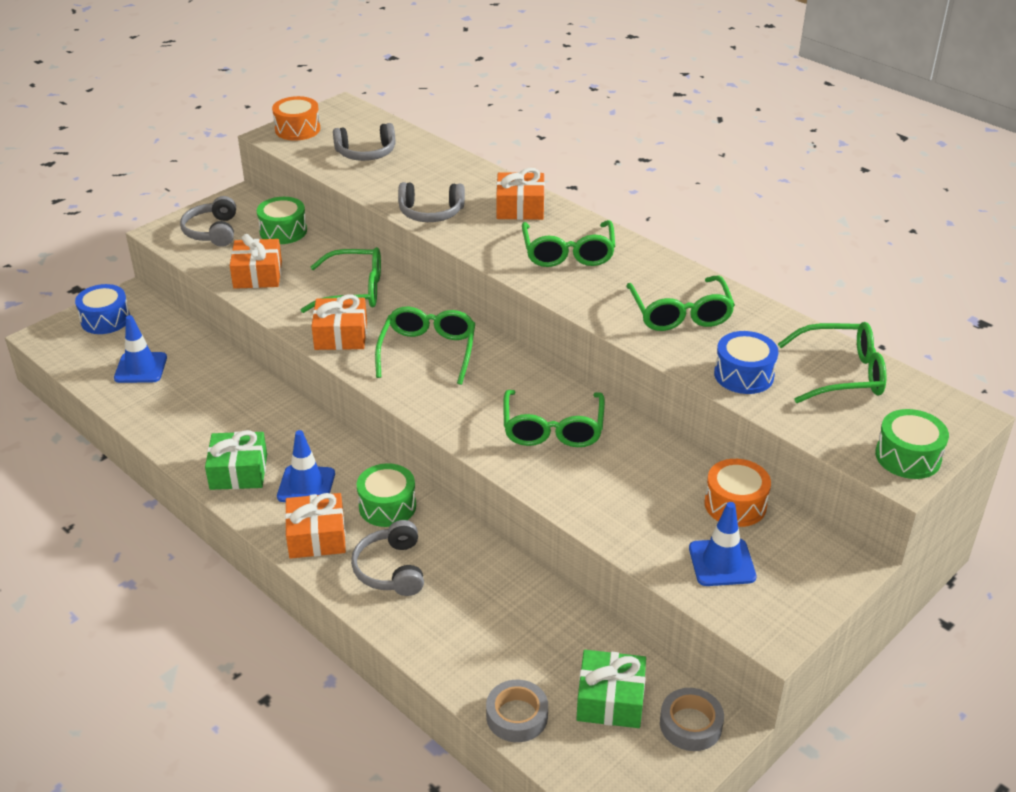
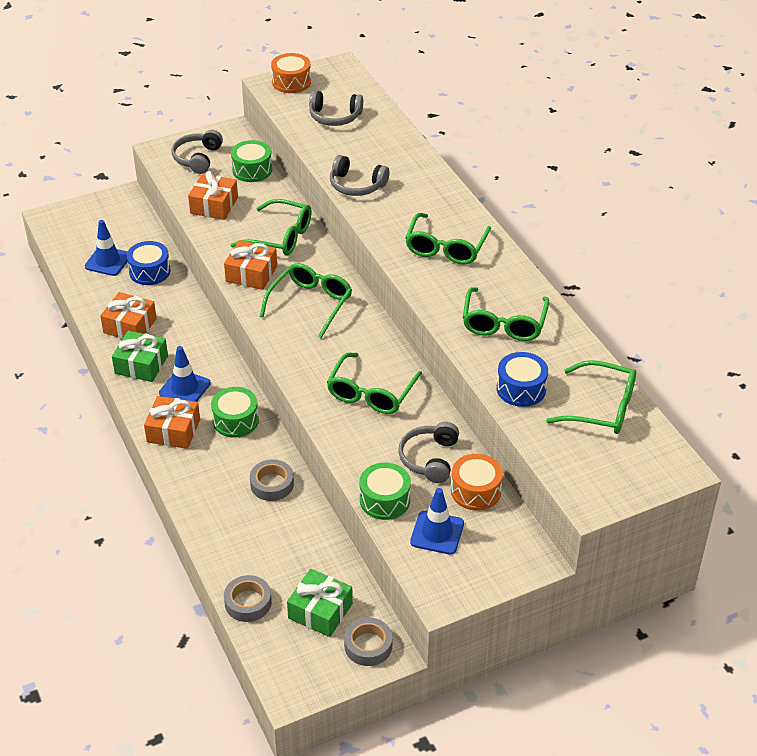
camera: 20 degrees right, 5 degrees up
(105, 320) = (99, 213): blue drum -> blue drum (149, 271)
(391, 569) = (214, 470): grey headphones -> grey headphones (429, 458)
(470, 567) = (272, 484): none -> grey tape
(520, 208) = (431, 196): orange gift -> orange gift (130, 326)
(908, 457) = (606, 490): green drum -> green drum (384, 500)

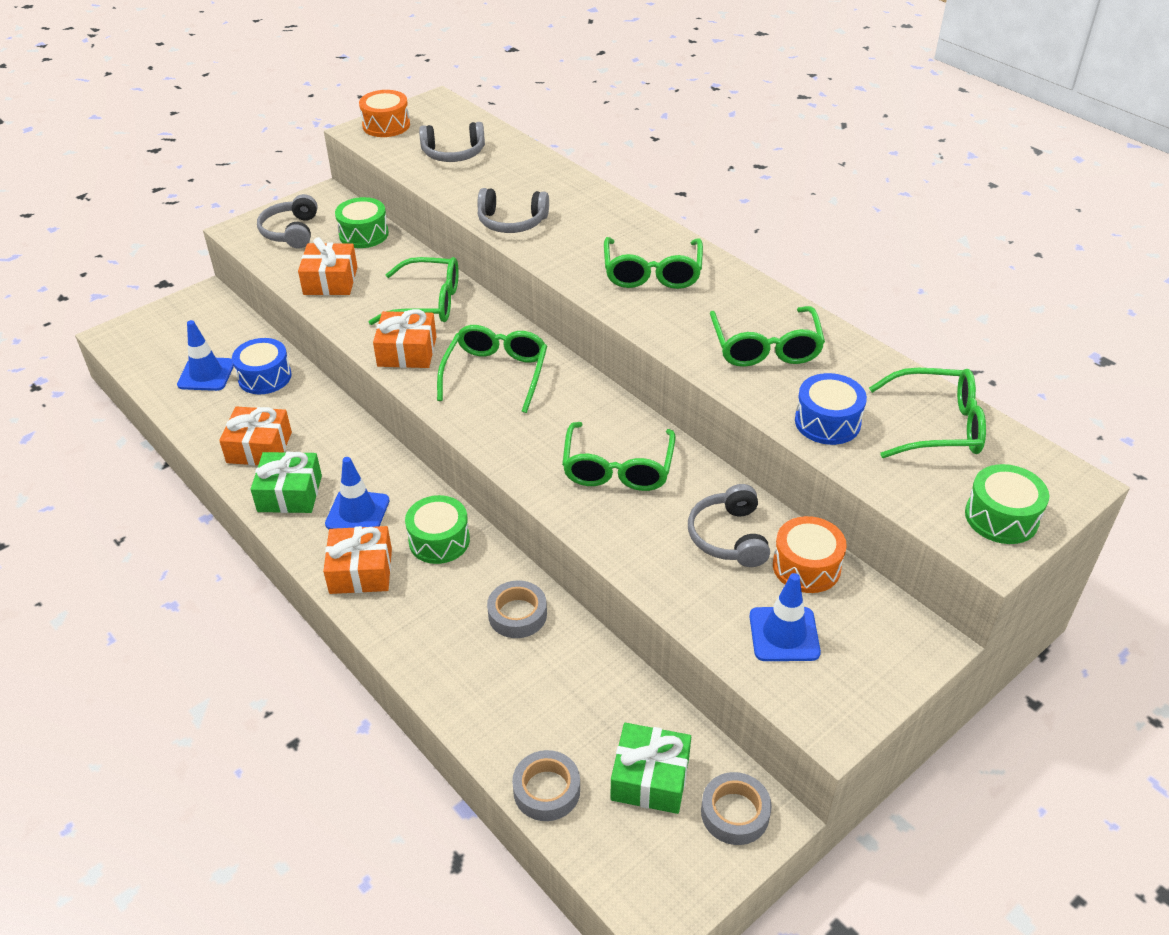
camera: 15 degrees left, 0 degrees up
(384, 500) = (696, 605): green drum -> green drum (1001, 517)

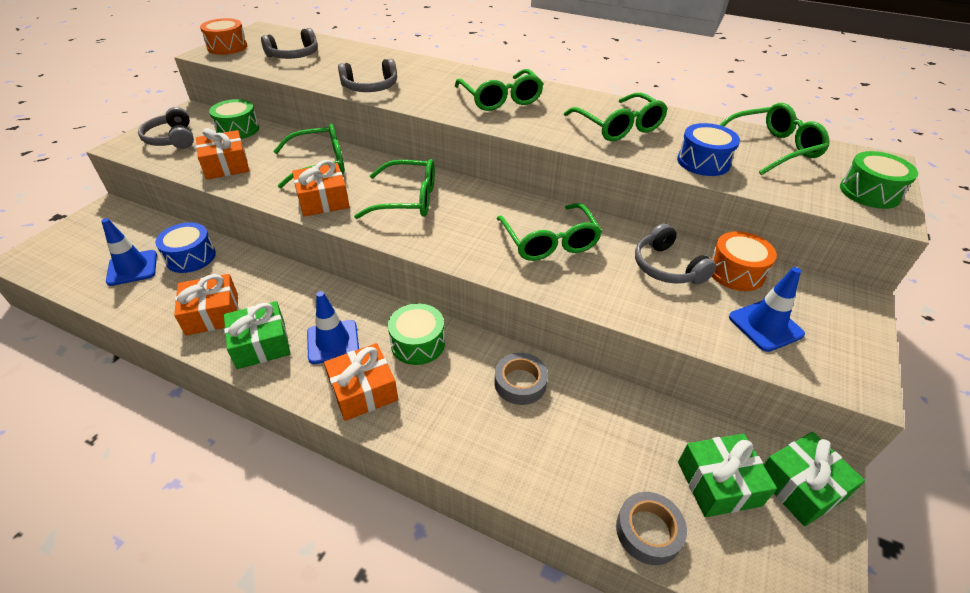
camera: 25 degrees left, 0 degrees up
(496, 374) = (407, 199): green glasses -> green glasses turned 105 degrees clockwise
(735, 813) = (800, 486): grey tape -> green gift

